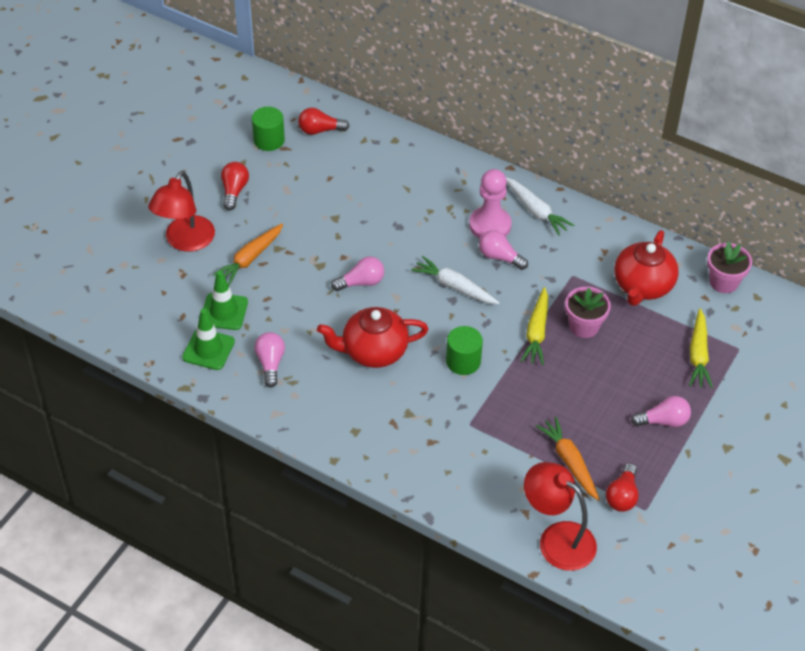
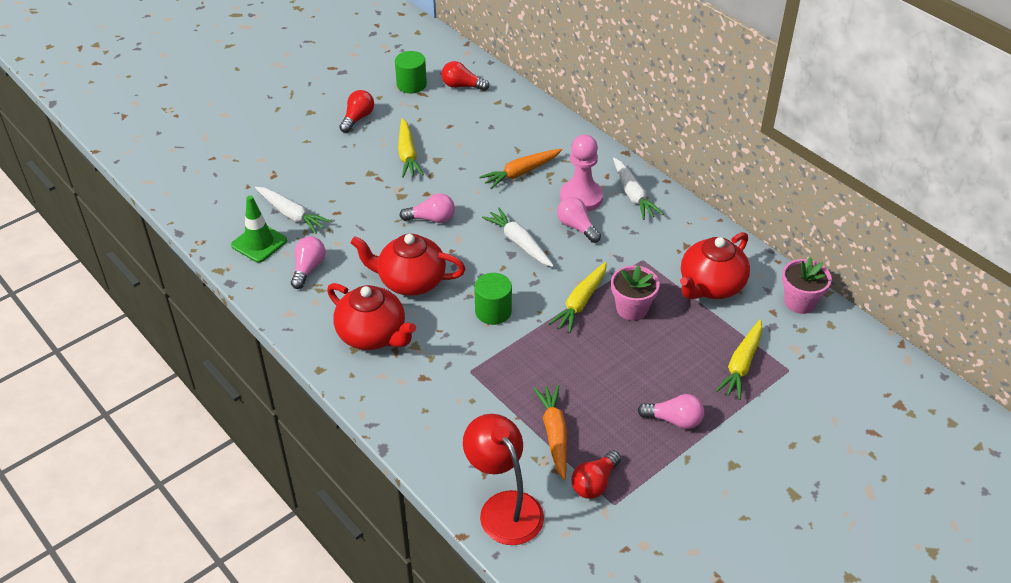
camera: 20 degrees right, 5 degrees down
(185, 241) = (291, 149): red lamp -> none
(224, 312) = (291, 214): green traffic cone -> white carrot
(250, 258) = (340, 176): orange carrot -> orange carrot (521, 173)
(304, 219) = (407, 154): none -> yellow carrot
(365, 413) = (373, 335): none -> red teapot

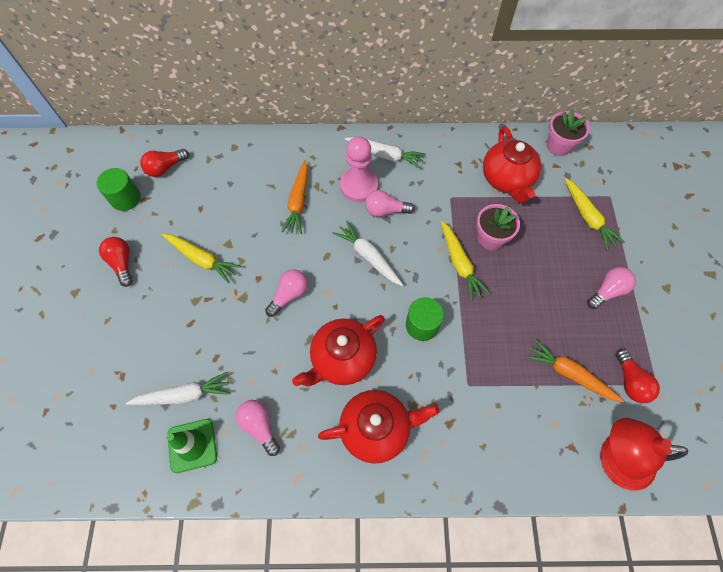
camera: 50 degrees left, 20 degrees up
(519, 243) = (369, 257): white carrot -> white carrot turned 45 degrees clockwise

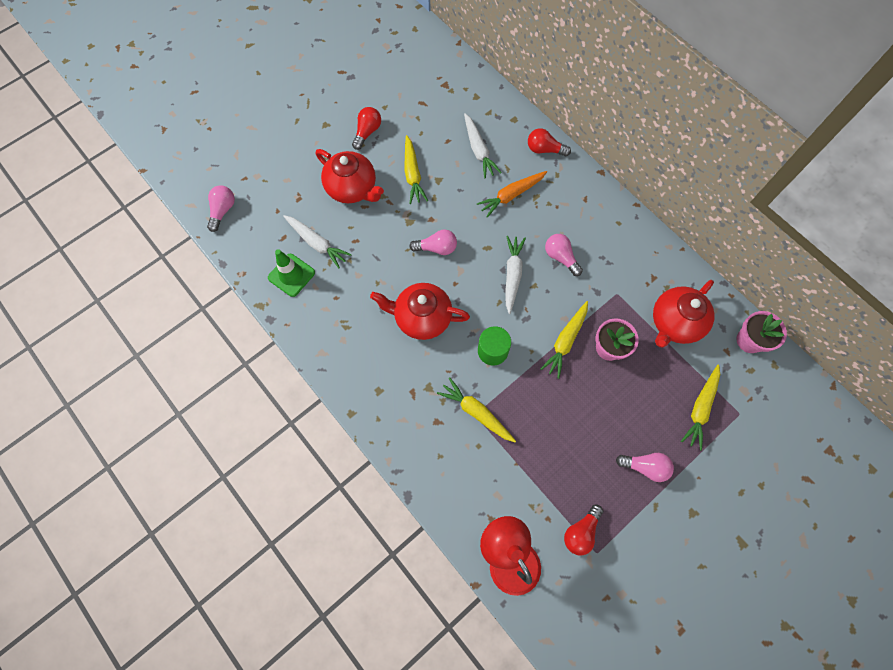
camera: 50 degrees right, 5 degrees up
(125, 198) = (412, 92): green cylinder -> none
(165, 168) = (456, 94): red light bulb -> red light bulb (544, 149)
(259, 426) = (335, 304): pink light bulb -> pink light bulb (223, 211)
(359, 186) = (563, 223): pink pawn -> none
(376, 428) = (393, 376): red teapot -> red teapot (352, 188)
(385, 155) = (608, 220): white carrot -> white carrot (478, 150)
(467, 382) = (476, 412): none -> yellow carrot
(570, 374) = (547, 482): orange carrot -> none

